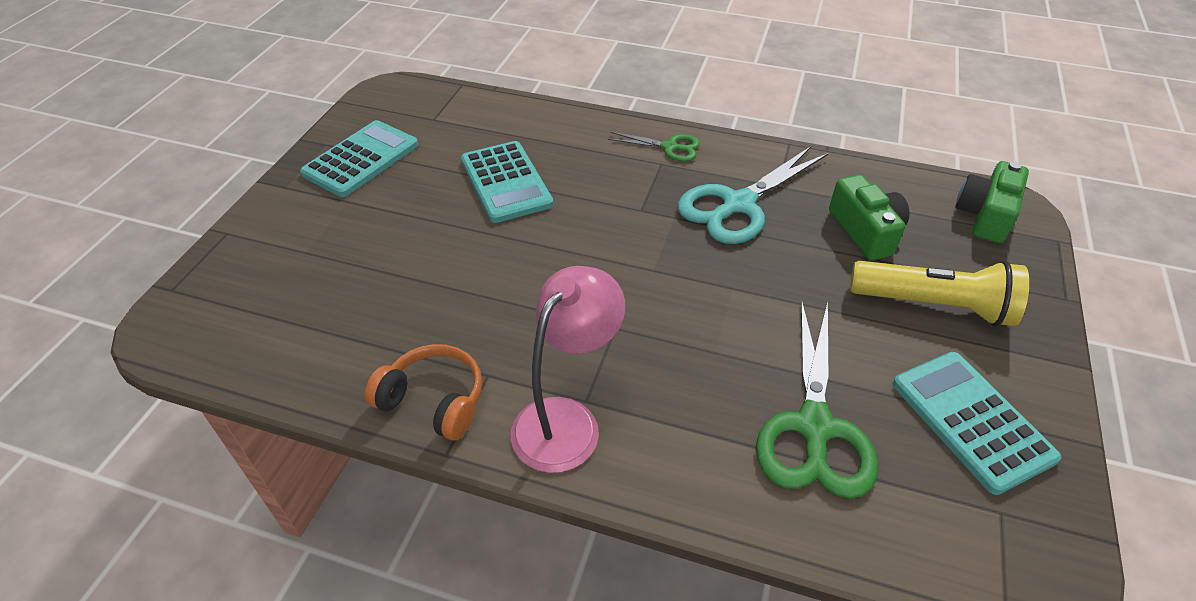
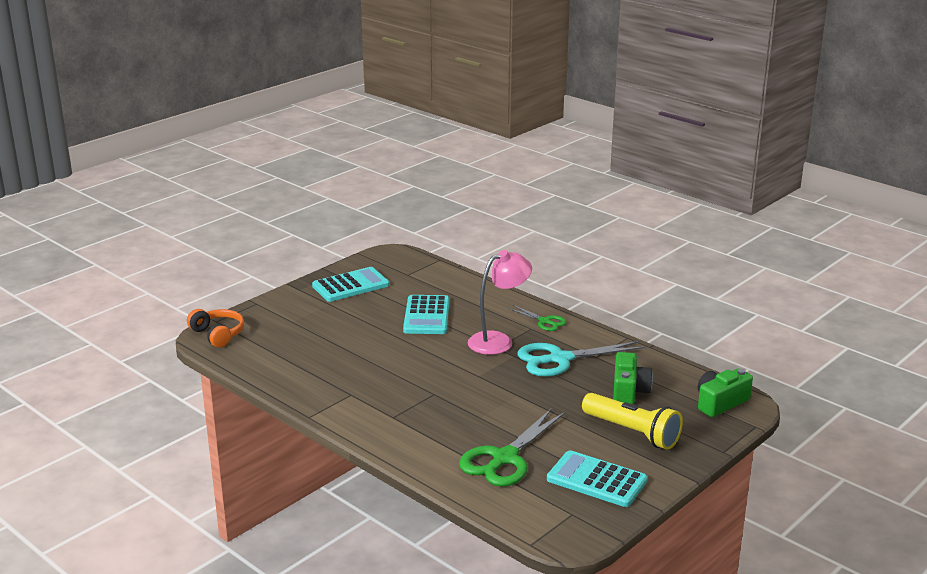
camera: 25 degrees right, 20 degrees down
(434, 401) = (317, 396): orange headphones -> orange headphones (218, 334)
(566, 420) = (377, 421): pink lamp -> pink lamp (498, 341)
(971, 420) = (596, 480): turquoise calculator -> turquoise calculator turned 60 degrees counterclockwise

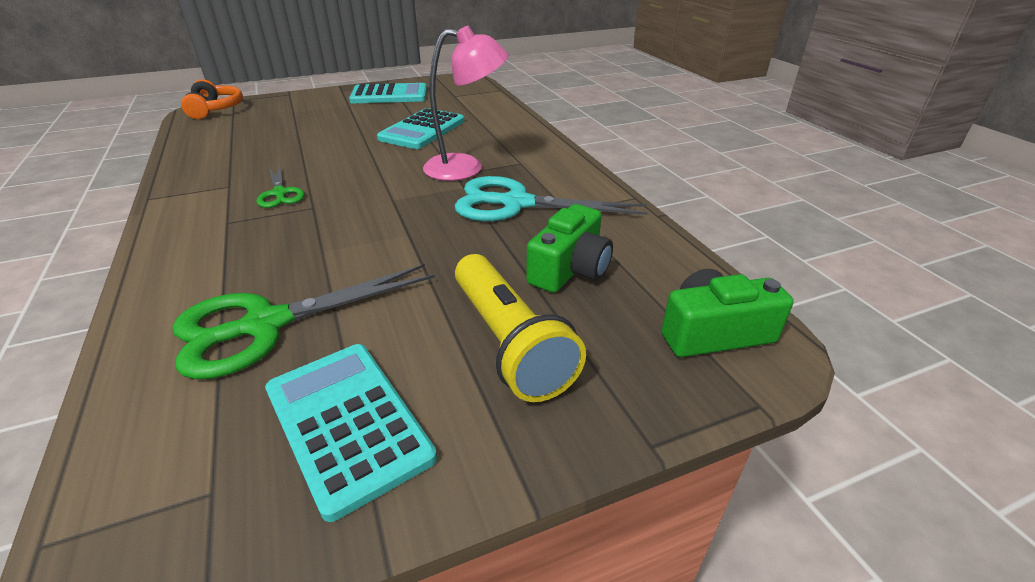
camera: 25 degrees right, 10 degrees up
(544, 321) = (544, 159): green scissors -> green scissors (280, 193)

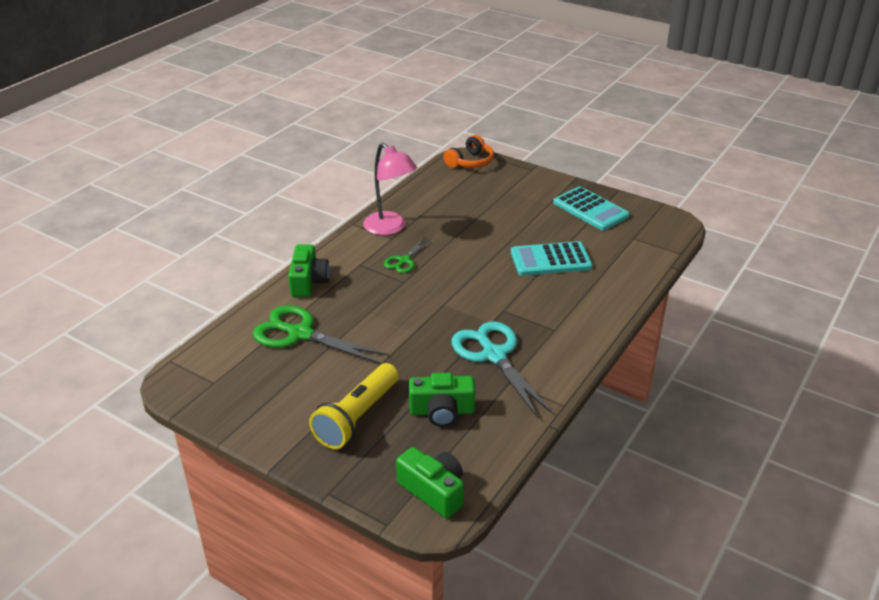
camera: 55 degrees right, 0 degrees up
(177, 272) = (308, 281): none -> green camera
(347, 423) = (268, 395): turquoise calculator -> none
(466, 168) = (517, 310): pink lamp -> pink lamp (390, 228)

